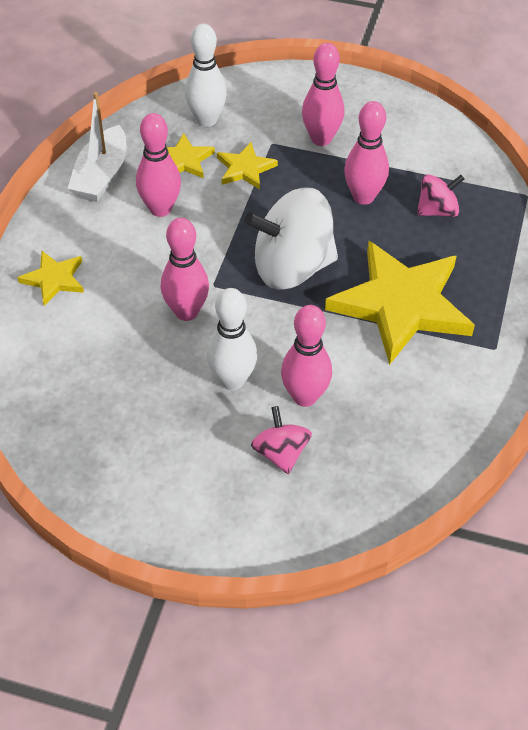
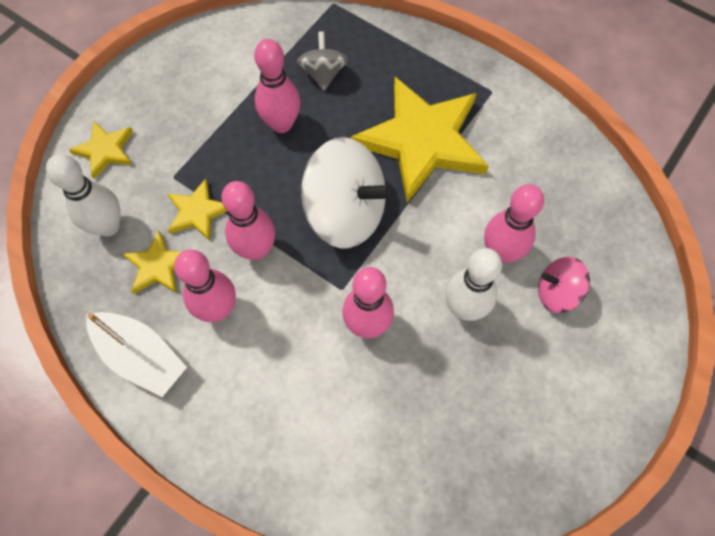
camera: 70 degrees left, 15 degrees up
(54, 279) = (274, 446): yellow star -> yellow star (105, 150)
(292, 267) = (345, 213): white spinning top -> white spinning top turned 75 degrees counterclockwise
(321, 139) = (188, 132): pink bowling pin -> pink bowling pin (256, 250)
(437, 210) = (323, 73): pink spinning top -> grey spinning top

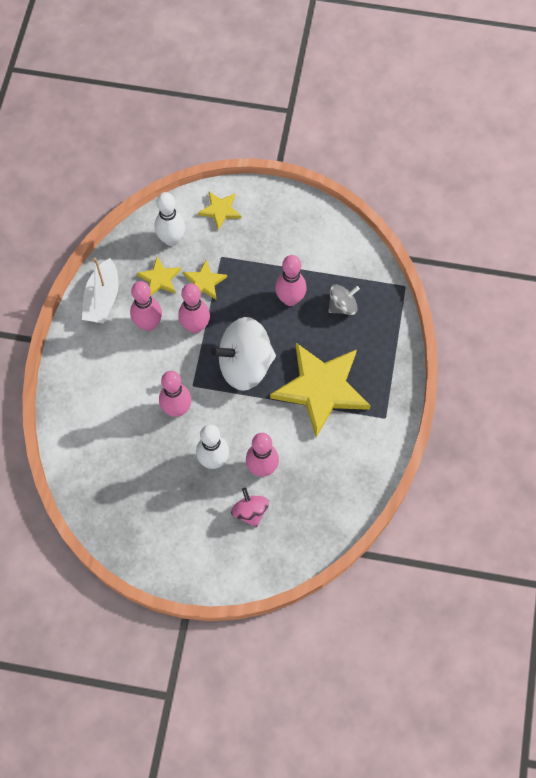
camera: 65 degrees right, 0 degrees up
(345, 213) = (245, 365): white spinning top -> white spinning top turned 75 degrees clockwise

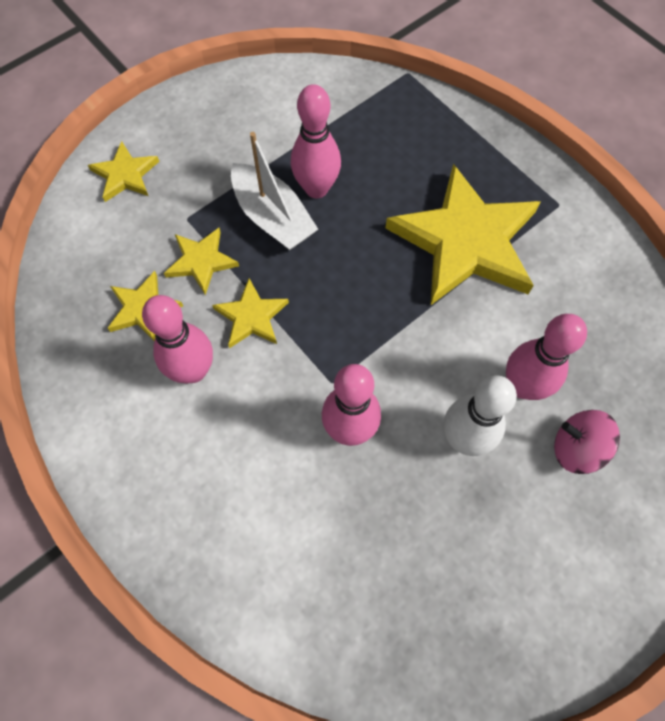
camera: 50 degrees left, 0 degrees up
(102, 298) = (98, 401): white boat -> white boat (272, 217)
(171, 239) = (105, 254): white bowling pin -> none
(195, 326) = (251, 316): pink bowling pin -> yellow star
(245, 365) = (359, 300): white spinning top -> none
(342, 306) = (376, 145): grey spinning top -> none

